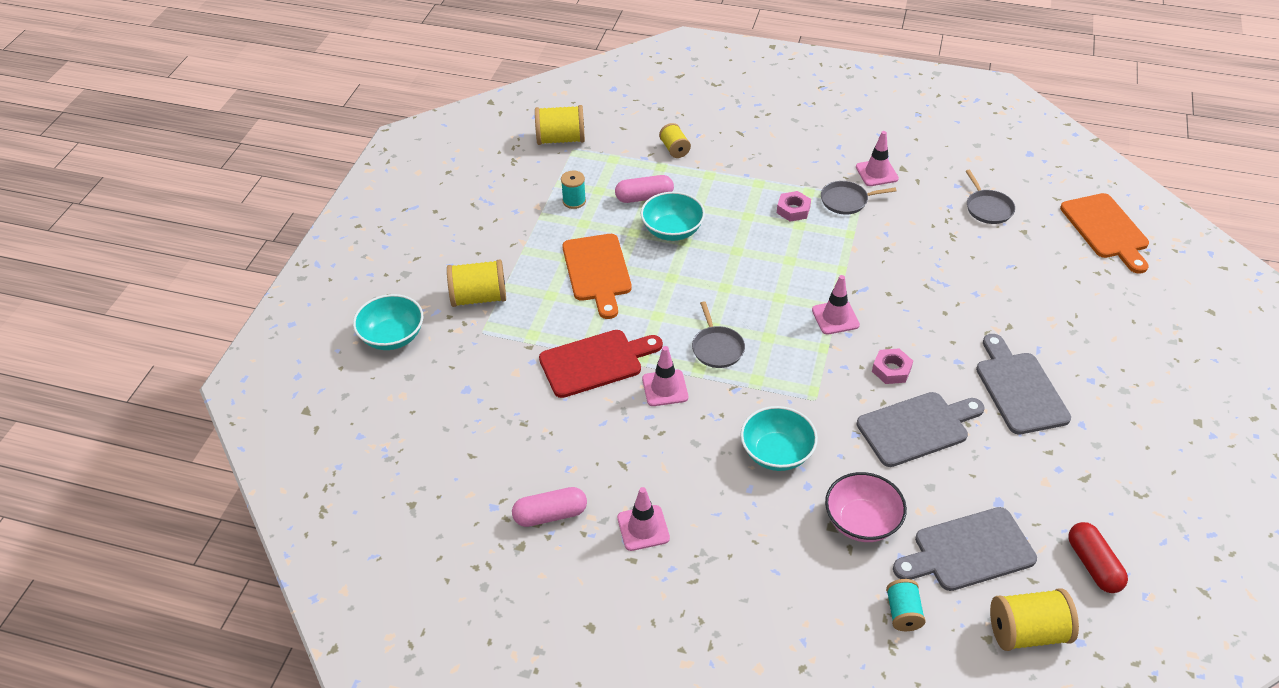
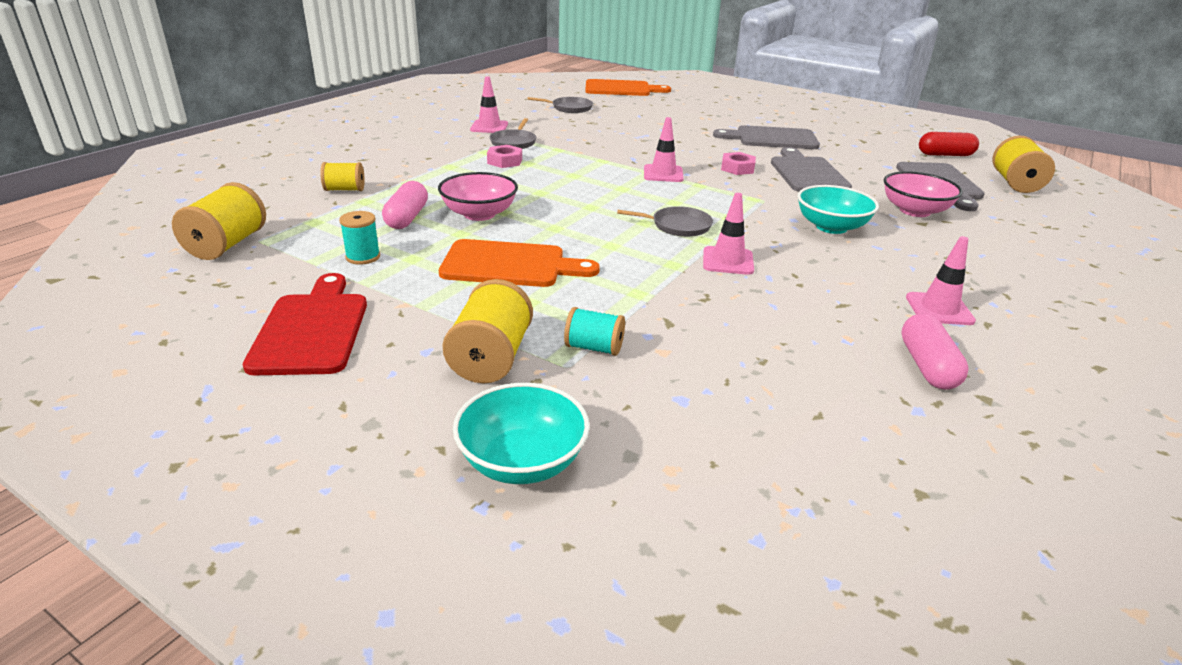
camera: 75 degrees left, 15 degrees down
(595, 362) = (669, 293): red cutting board -> red cutting board (312, 329)
(672, 230) = (479, 214): turquoise bowl -> pink bowl
(903, 613) = (1012, 216): turquoise spool -> turquoise spool (594, 348)

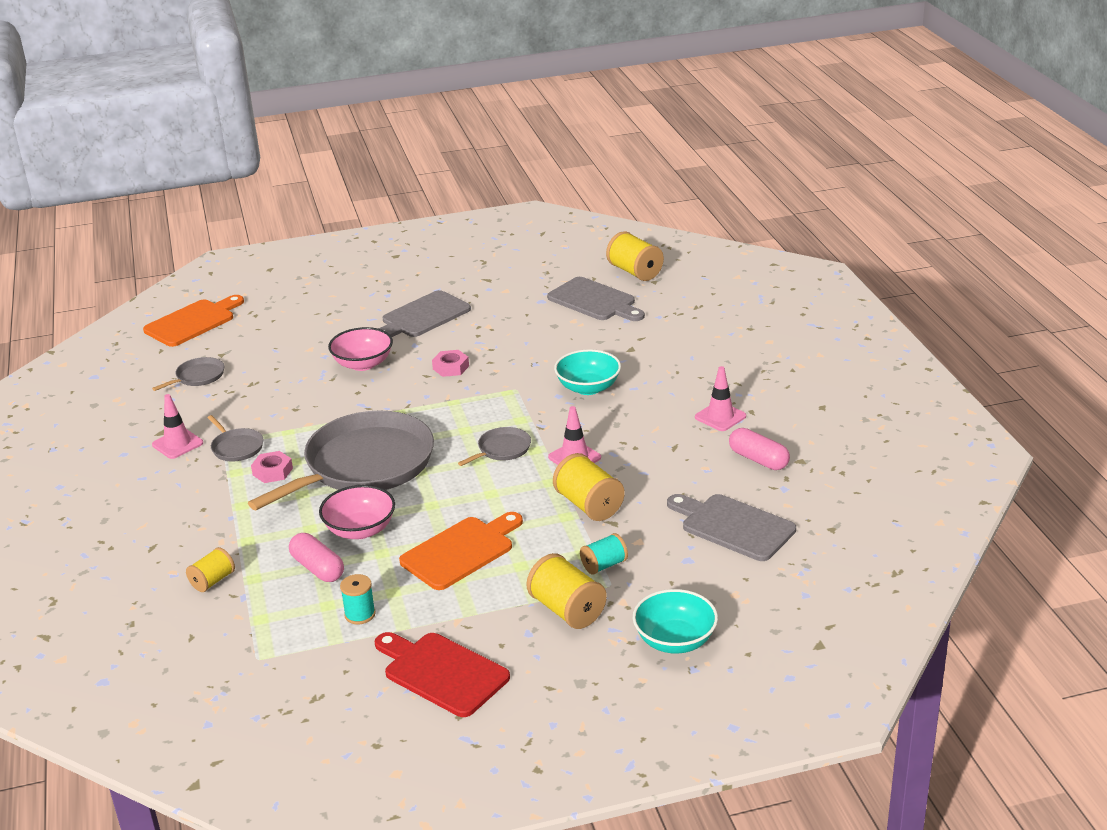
camera: 45 degrees left, 0 degrees up
(227, 245) = (245, 677): yellow spool -> yellow spool (588, 505)
(563, 185) = (364, 465): none -> grey pan
(663, 174) = (411, 407): pink traffic cone -> none
(807, 173) = (503, 343): grey cutting board -> grey cutting board (733, 526)
(914, 211) = (613, 340): pink bowl -> pink bowl (363, 364)
(945, 155) = (559, 264): red capsule -> none

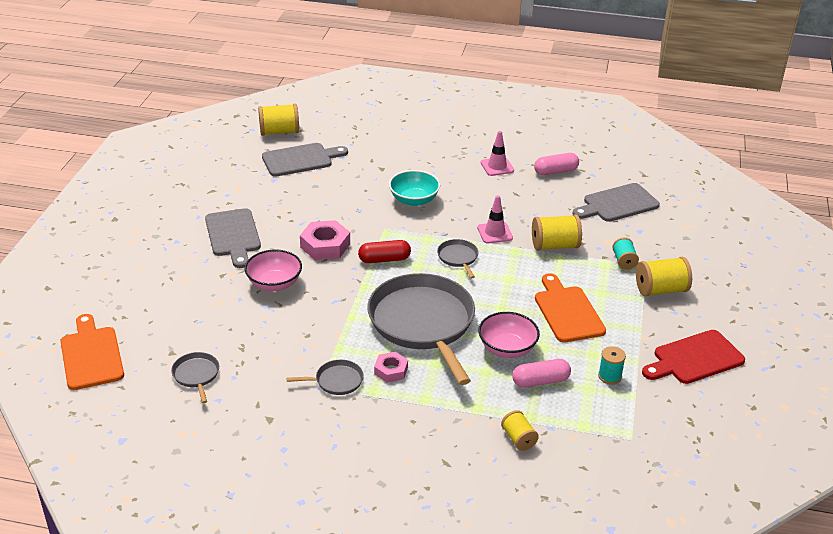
camera: 65 degrees left, 5 degrees up
(177, 444) = (299, 413): pink traffic cone -> none
(450, 367) = (325, 245): pink nut -> pink nut, size x1.63
(457, 407) = (384, 259): none -> red capsule
(675, 640) = (714, 262): turquoise bowl -> none

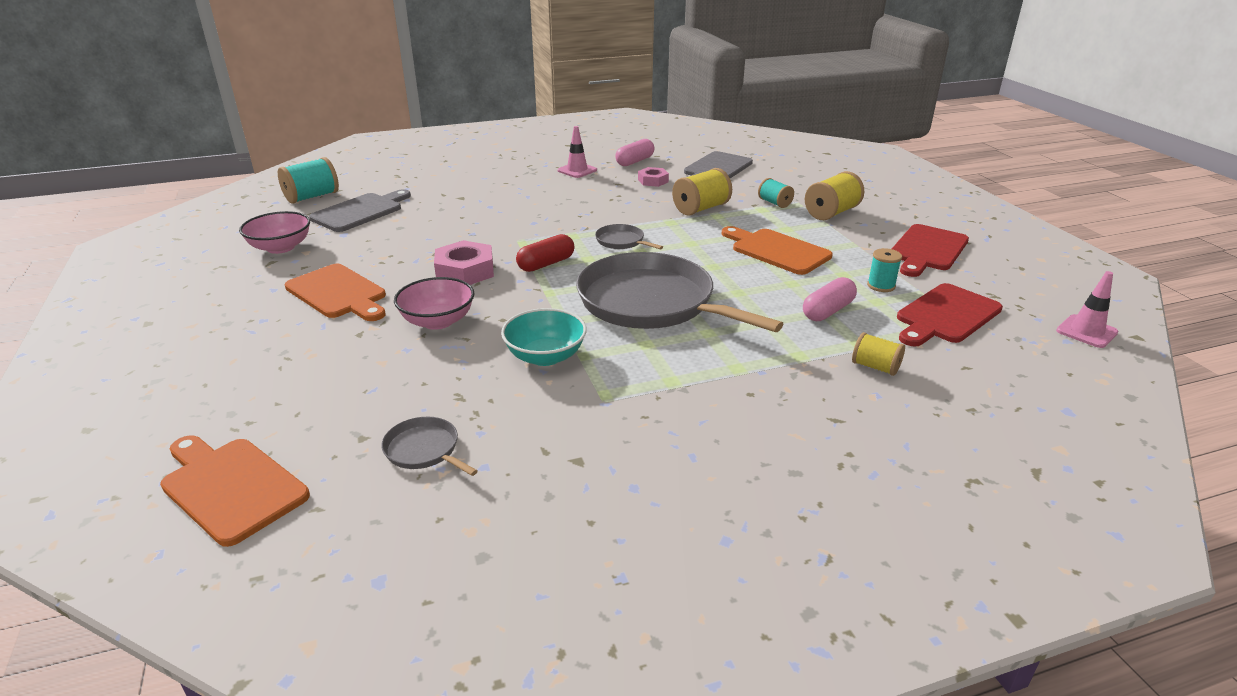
camera: 30 degrees left, 5 degrees down
(233, 235) = (338, 293): grey cutting board -> orange cutting board
(279, 132) = (312, 197): yellow spool -> turquoise spool
(336, 381) = (617, 388): grey pan -> none
(391, 370) = (668, 355): pink nut -> pink nut (653, 181)
(414, 200) = (523, 211): turquoise bowl -> turquoise bowl (545, 356)
(495, 233) = (634, 214): pink traffic cone -> pink traffic cone (1086, 331)
(507, 348) = (761, 296): pink bowl -> pink bowl (281, 247)
(626, 422) = (946, 316): none -> red cutting board

